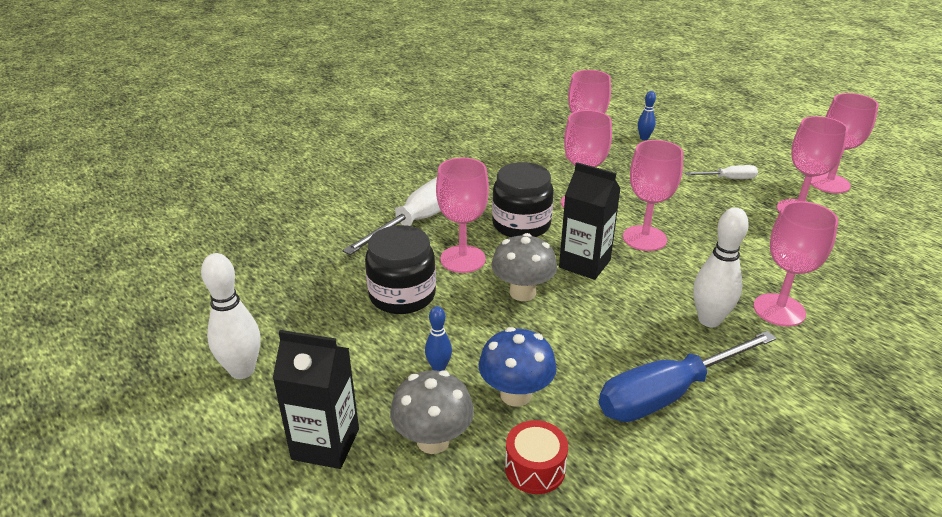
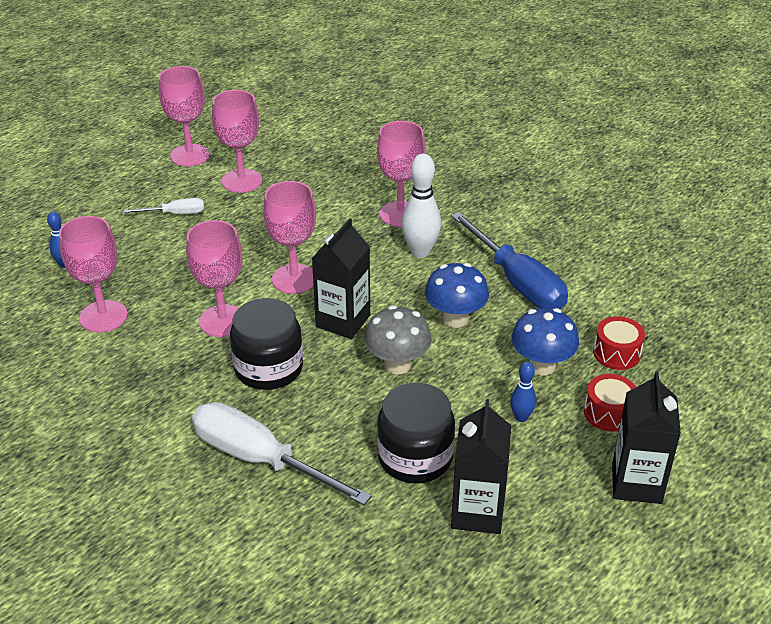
camera: 95 degrees left, 5 degrees up
(242, 370) = (564, 573): white bowling pin -> none
(329, 325) = (477, 512): none -> black carton
(433, 440) = (608, 413): grey mushroom -> red drum
(463, 259) = (342, 413): pink goblet -> none
(593, 336) = (455, 319): none -> blue mushroom
(728, 179) = (175, 214): white screwdriver -> white screwdriver turned 90 degrees clockwise

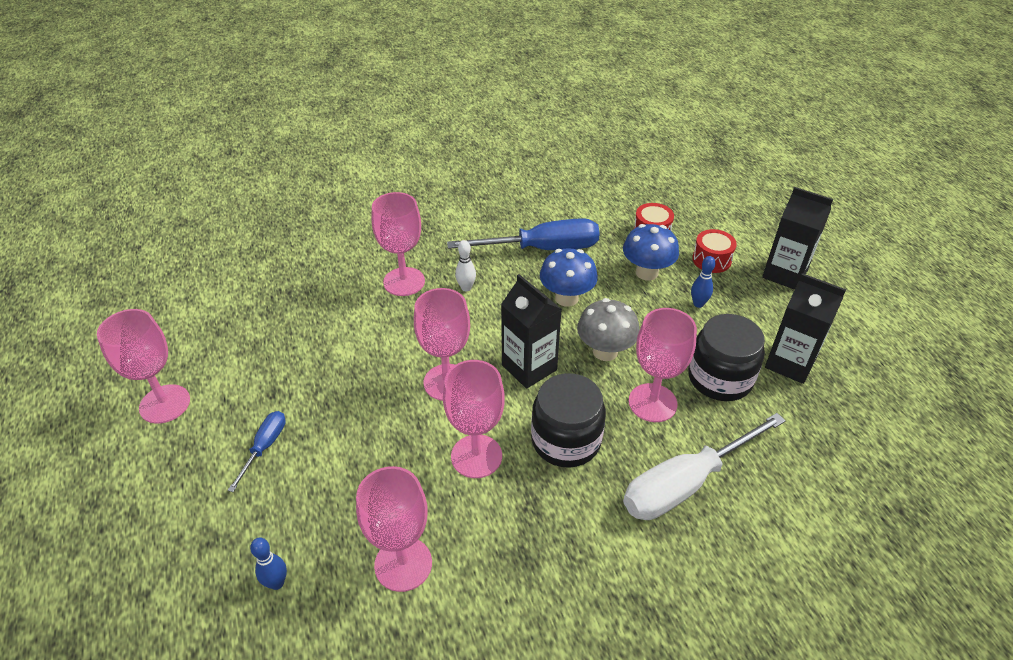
camera: 65 degrees left, 5 degrees up
(175, 214) = (265, 447): white screwdriver -> blue screwdriver
(242, 181) = (254, 374): pink goblet -> pink goblet (652, 403)
(420, 252) = (466, 288): white bowling pin -> white bowling pin, size x0.55

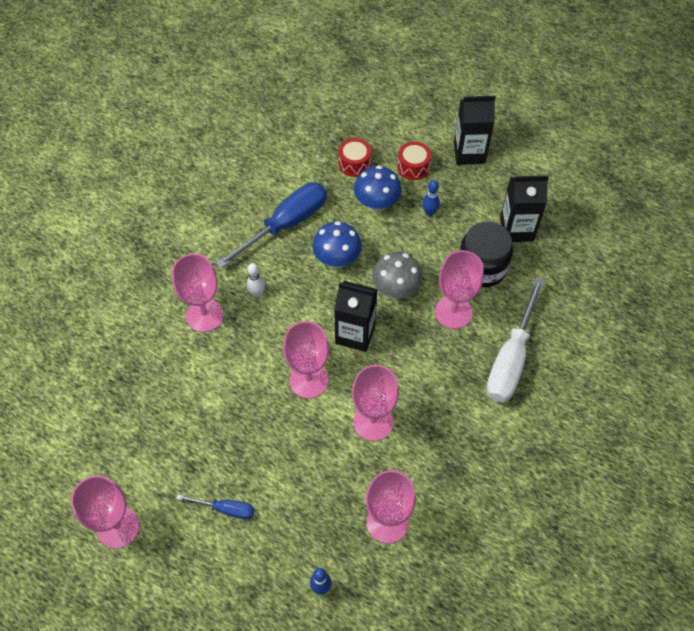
camera: 35 degrees left, 15 degrees up
(265, 447) = (225, 509): blue screwdriver -> blue screwdriver turned 120 degrees clockwise
(566, 440) = (420, 374): black jar -> none

